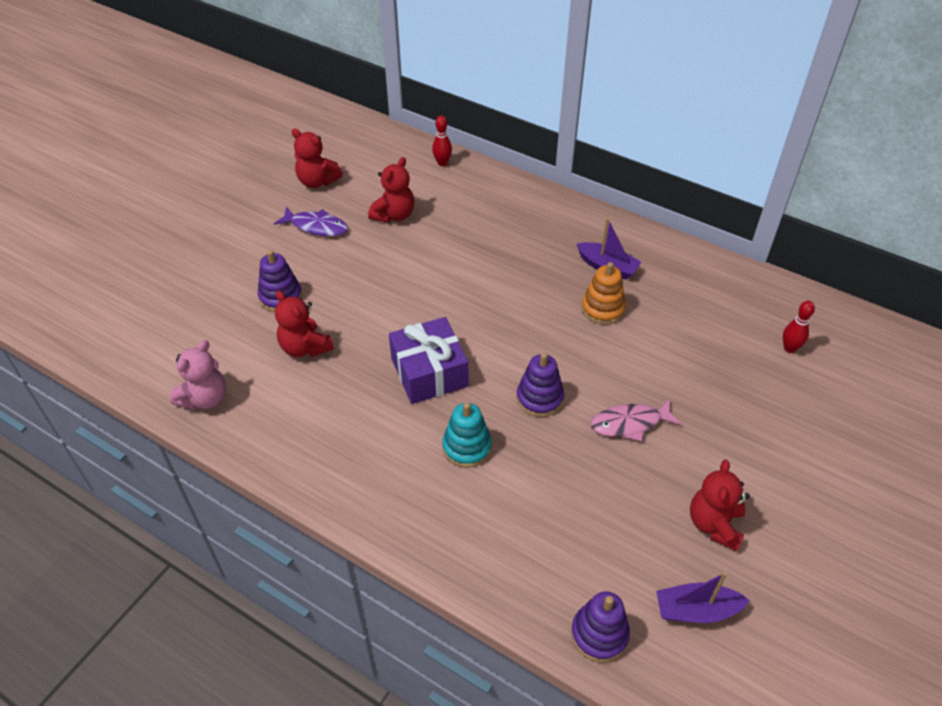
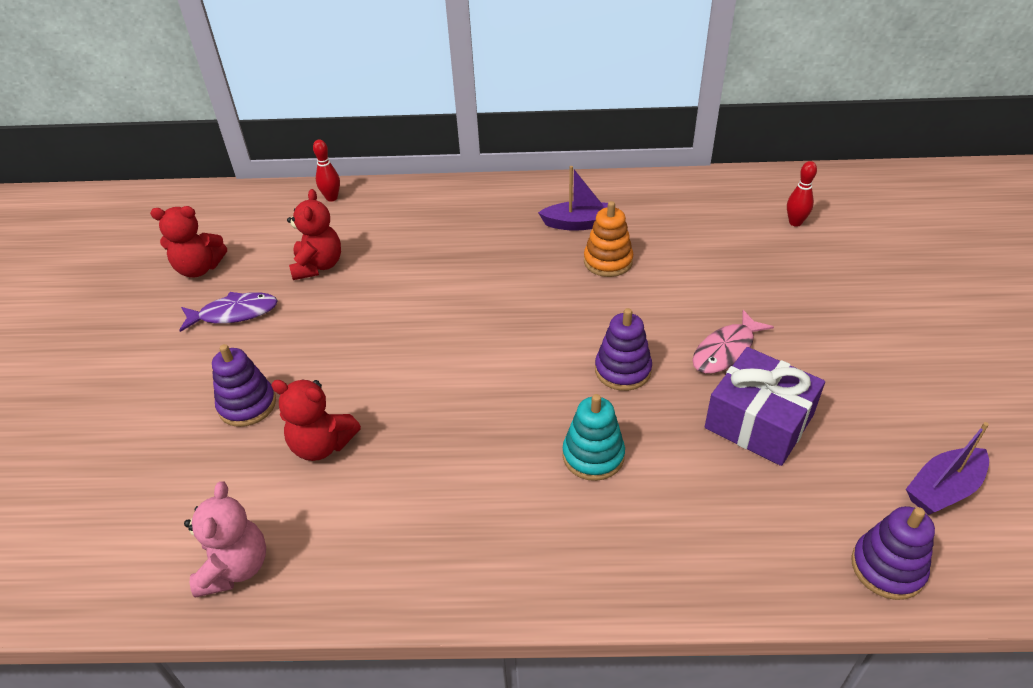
camera: 30 degrees left, 5 degrees down
(429, 372) = (488, 401): purple gift -> purple gift (759, 421)
(714, 524) = (881, 401): red teddy bear -> none

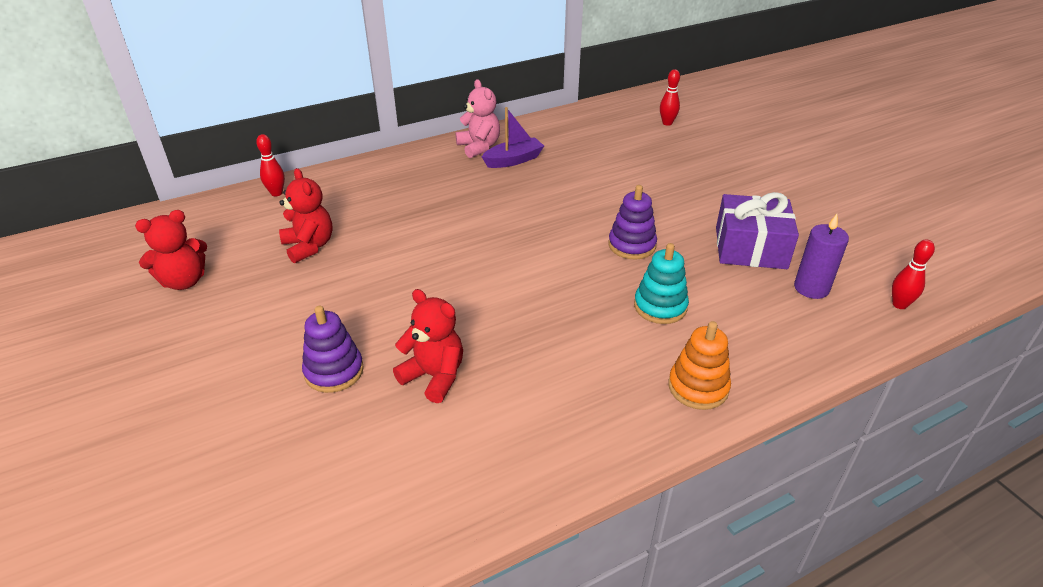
camera: 30 degrees left, 5 degrees down
(234, 313) = (255, 306): purple fish -> none
(235, 567) = (436, 498): pink teddy bear -> pink teddy bear (479, 147)
(322, 445) = (434, 376): red teddy bear -> red teddy bear turned 135 degrees counterclockwise
(608, 261) = (558, 179): orange stacking toy -> orange stacking toy (698, 387)
(726, 351) = (691, 212): pink fish -> none
(789, 501) = (811, 288): none -> purple candle
(887, 568) = (899, 304): purple stacking toy -> red bowling pin
(943, 489) = (889, 249): purple boat -> none

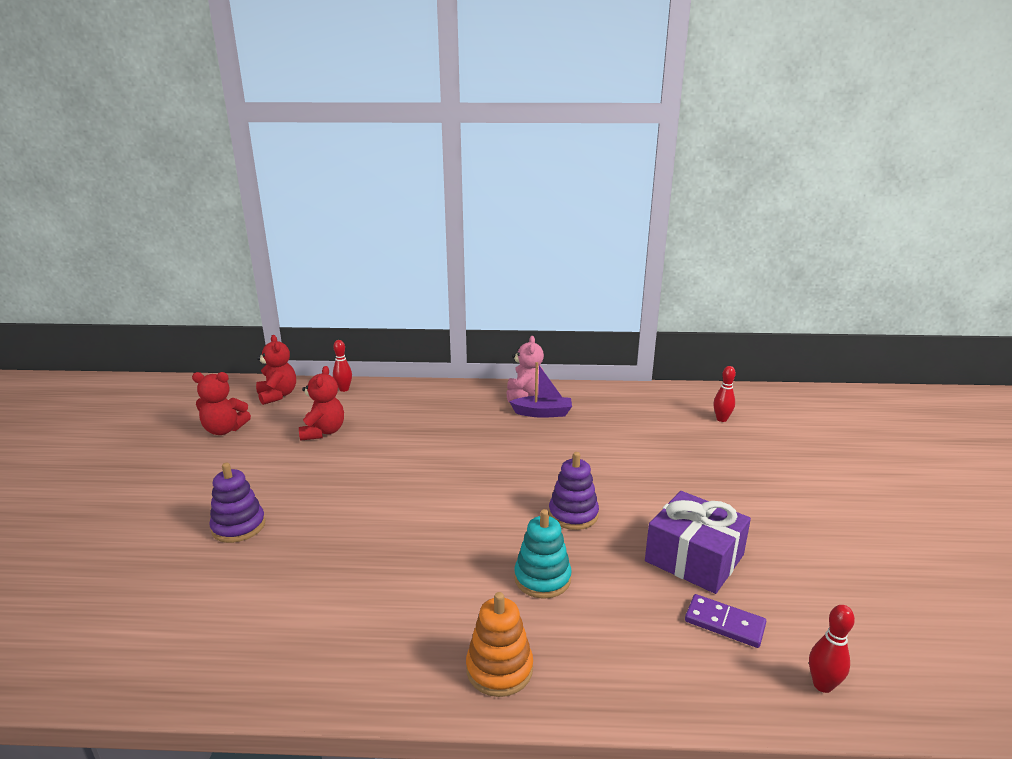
camera: 30 degrees right, 15 degrees down
(434, 376) = (297, 560): red teddy bear -> red teddy bear (277, 395)
(811, 288) = (724, 623): purple candle -> purple domino

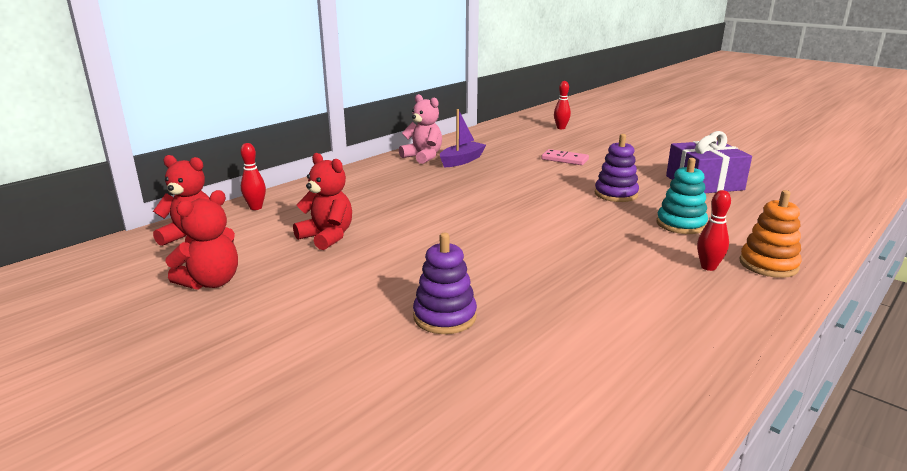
camera: 50 degrees left, 0 degrees up
(628, 455) = (564, 159): none -> pink domino
(724, 623) = (773, 197): purple domino -> none
(822, 685) = (840, 196): red bowling pin -> red bowling pin (708, 267)

